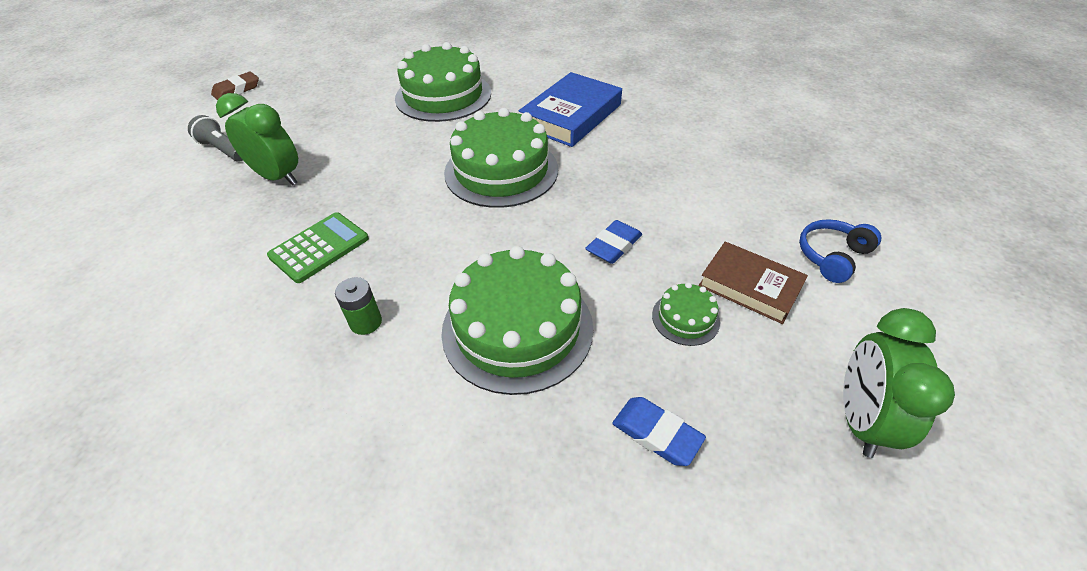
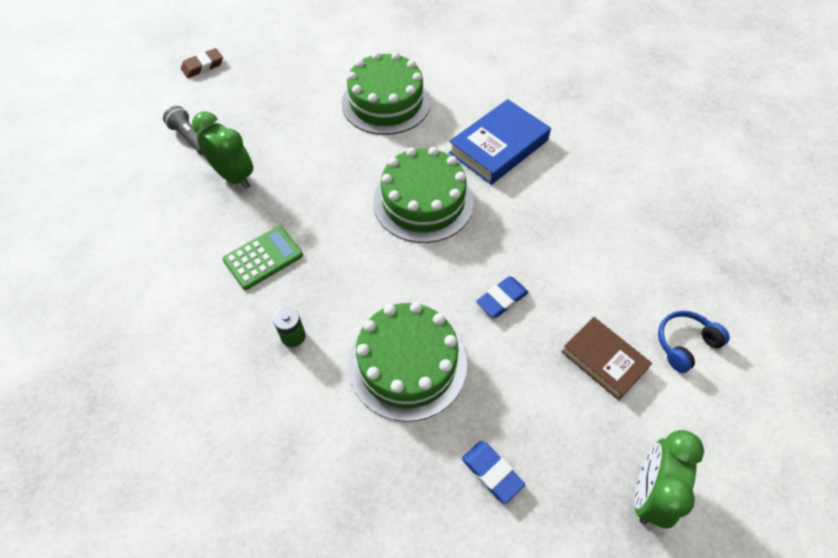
camera: 10 degrees right, 10 degrees up
(685, 318) = (542, 380): green cake -> none

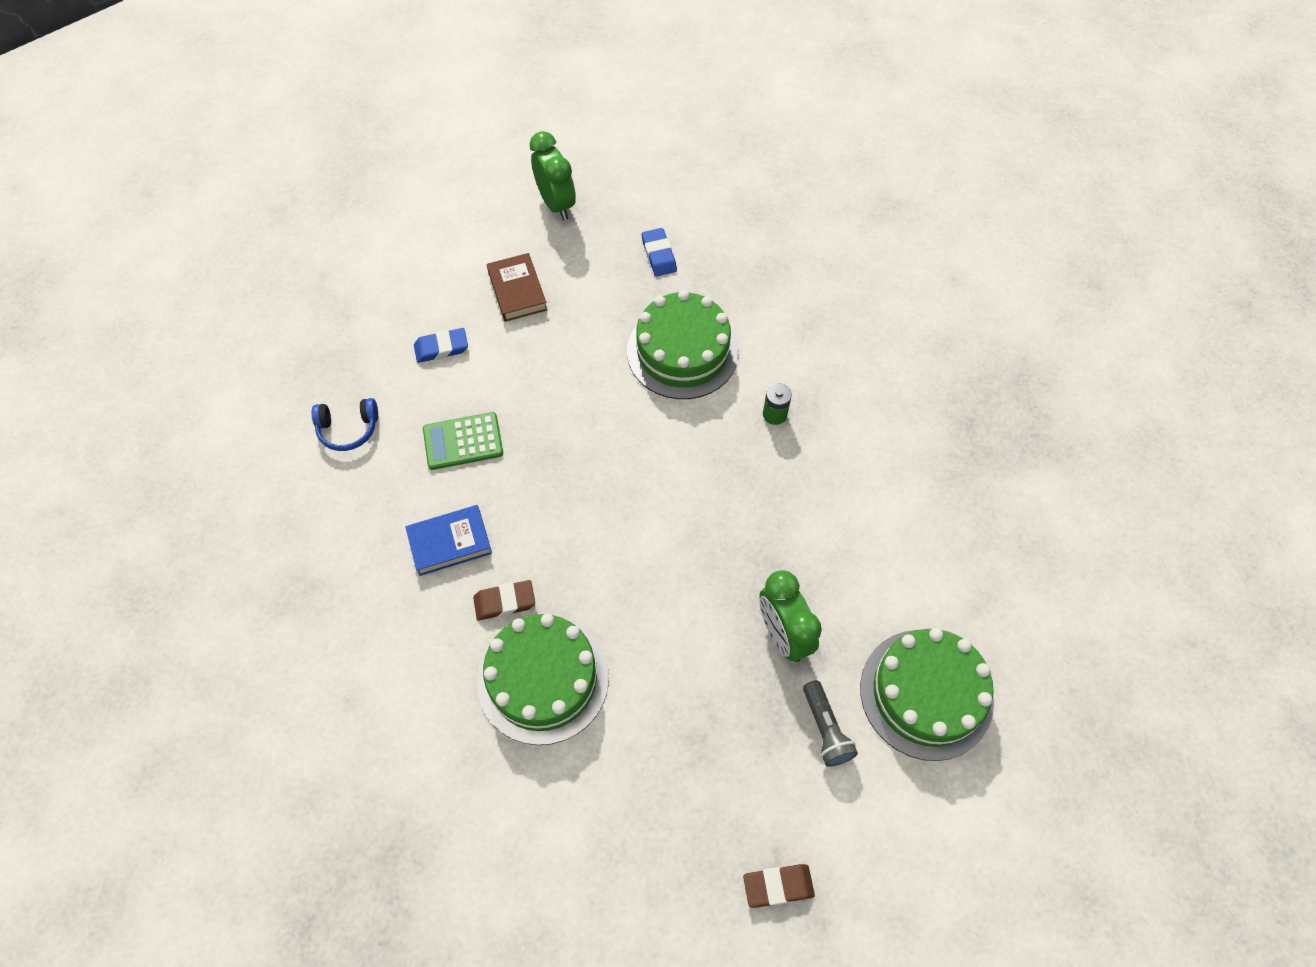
camera: 155 degrees left, 5 degrees up
(263, 258) = (779, 508): green calculator -> green calculator (463, 441)
(423, 201) = (580, 505): green cake -> green cake (926, 693)
(437, 129) = (505, 602): none -> brown eraser
(498, 146) = (450, 543): blue book -> blue book, size x0.66
(502, 299) = (566, 371): blue eraser -> blue eraser (441, 348)
(648, 493) = (556, 204): green clock -> green clock turned 75 degrees counterclockwise
(685, 344) = (441, 276): blue headphones -> blue headphones (348, 429)

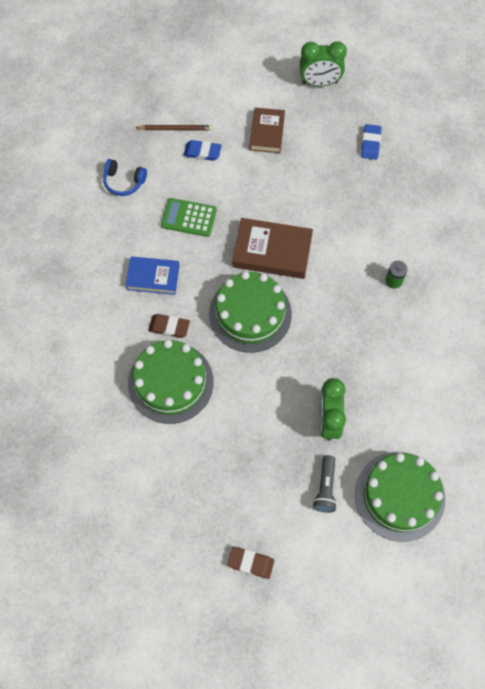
camera: 25 degrees right, 5 degrees up
(390, 331) = (176, 129): none -> brown pencil
(556, 204) = (319, 83): green clock -> green clock turned 90 degrees clockwise
(598, 441) = (272, 251): none -> brown book
(682, 351) = (354, 215): green cake -> green cake (250, 314)

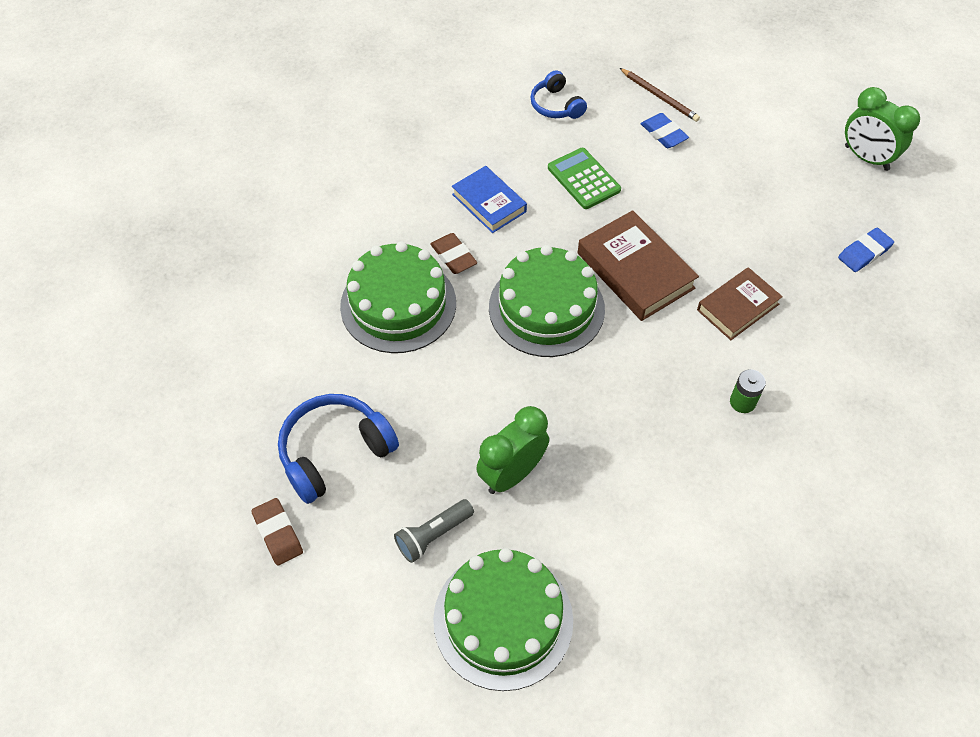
camera: 45 degrees right, 10 degrees down
(231, 494) = (335, 452): none -> blue headphones
(267, 133) = (753, 163): brown book -> brown book (738, 307)

